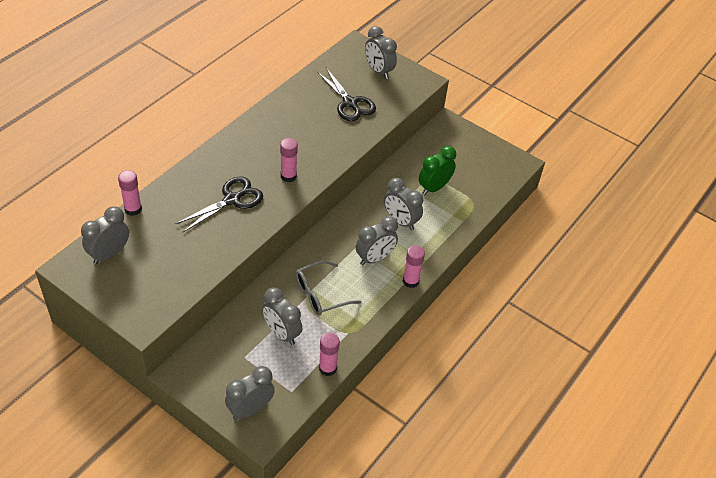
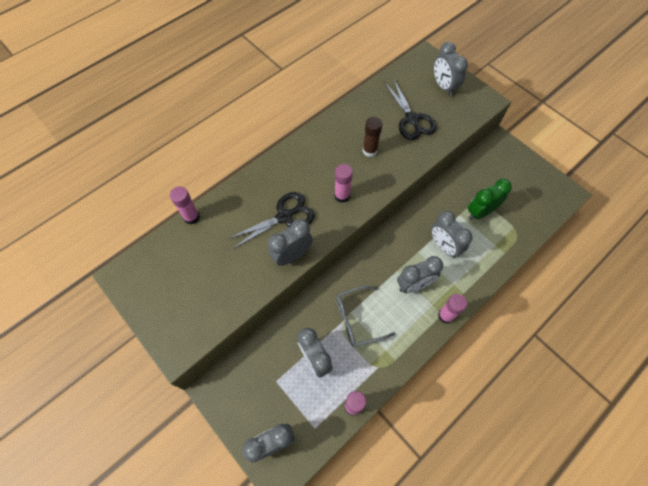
camera: 15 degrees right, 15 degrees up
(109, 254) = (161, 265): grey clock -> grey clock (292, 255)
(310, 134) = (369, 150): none -> brown glue stick

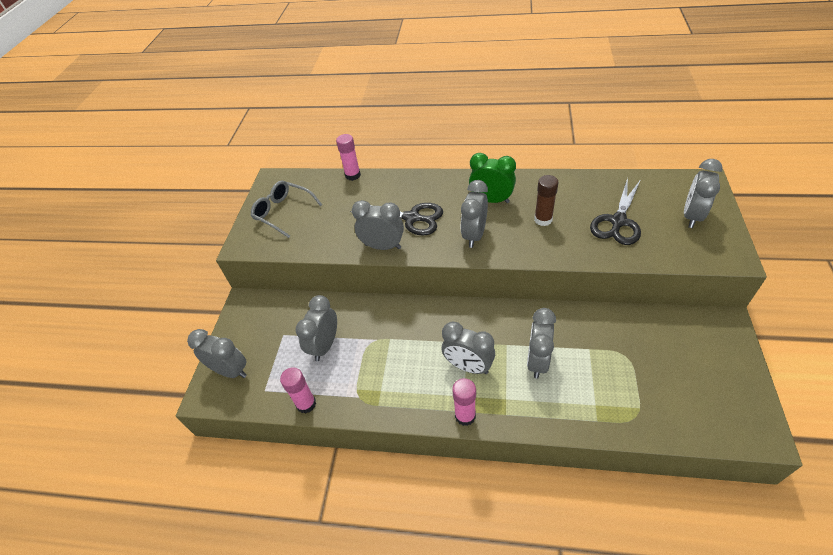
camera: 55 degrees right, 15 degrees down
(342, 196) = (474, 235): pink glue stick -> grey clock
(357, 319) = (389, 348): grey glasses -> grey glasses (283, 212)
(480, 212) = (616, 364): green clock -> green clock (491, 200)

